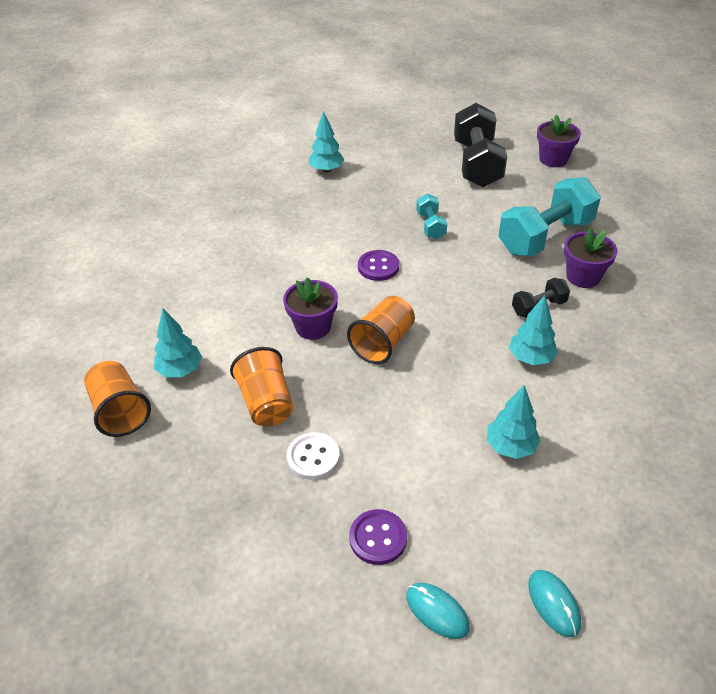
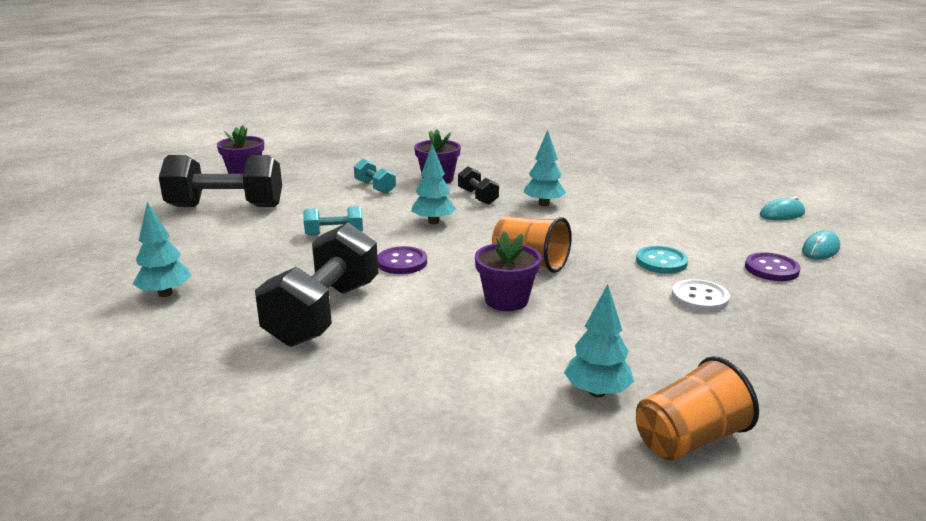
camera: 90 degrees left, 20 degrees down
(266, 402) = (635, 326): orange cup -> none
(297, 238) = (324, 313): none -> black dumbbell
(390, 440) = (661, 262): none -> turquoise button
(510, 447) = (647, 217): turquoise tree -> turquoise tree (433, 222)
(545, 237) = (375, 187): turquoise dumbbell -> turquoise dumbbell, size x0.49

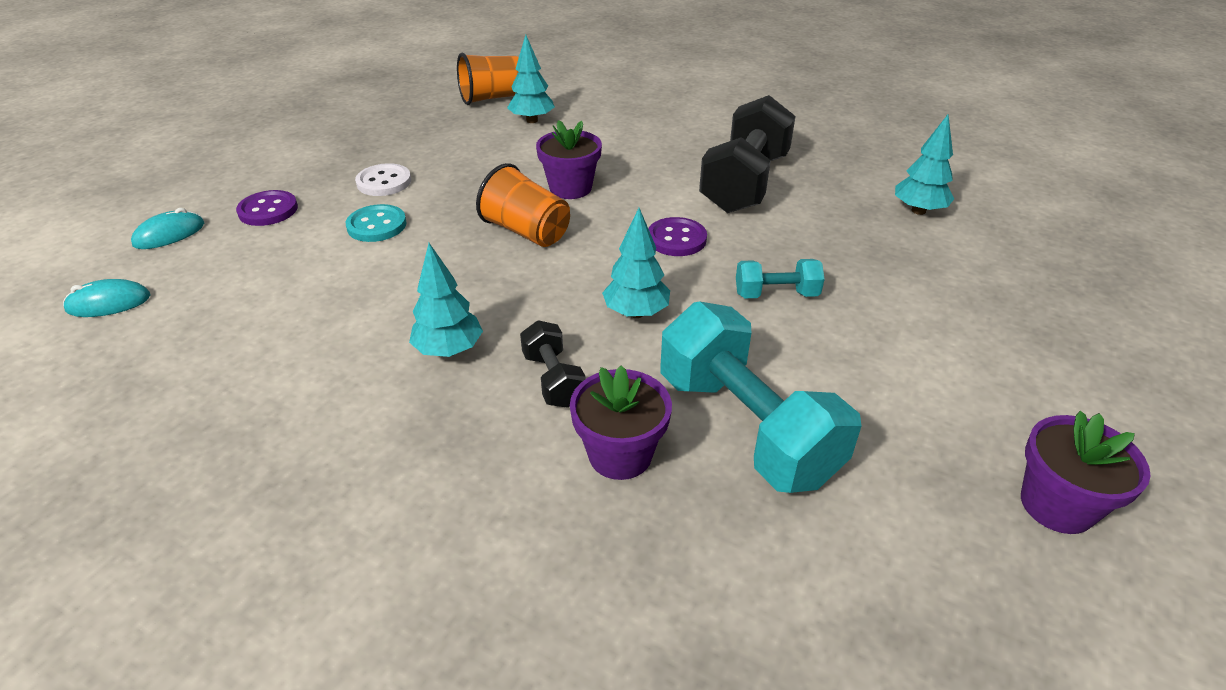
camera: 175 degrees left, 15 degrees up
(226, 207) = (991, 374): black dumbbell -> none
(375, 187) = (746, 427): turquoise dumbbell -> turquoise dumbbell, size x2.06

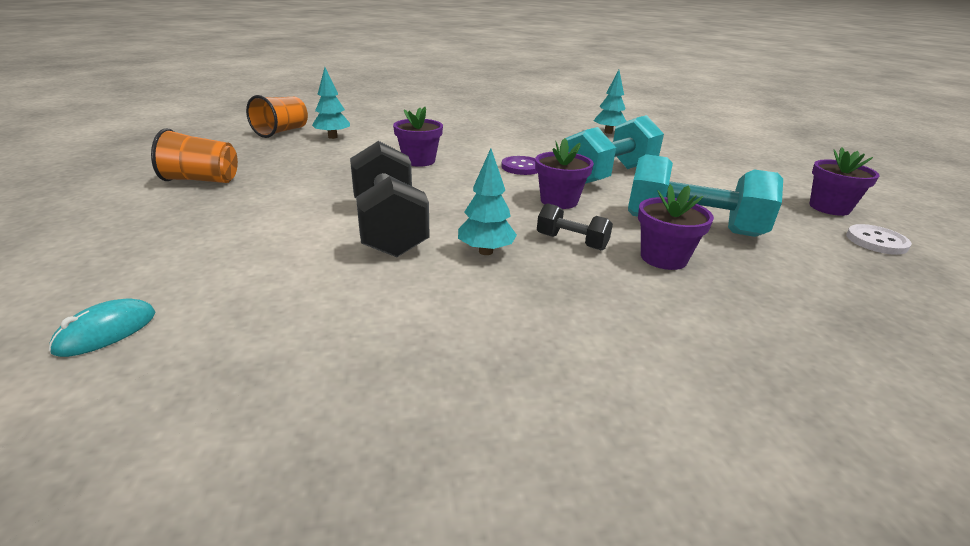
camera: 40 degrees left, 10 degrees down
(169, 234) = (96, 267): turquoise mouse -> none
(268, 210) = (186, 226): purple button -> none
(377, 225) = (309, 209): turquoise button -> none
(384, 182) = (271, 187): white button -> white button (876, 241)
(527, 232) = (428, 185): orange cup -> orange cup (202, 180)
(636, 313) = (559, 201): turquoise tree -> purple flower pot
(744, 183) = (513, 139): black dumbbell -> black dumbbell (388, 227)
(776, 294) = (608, 175): turquoise dumbbell -> turquoise dumbbell, size x2.06

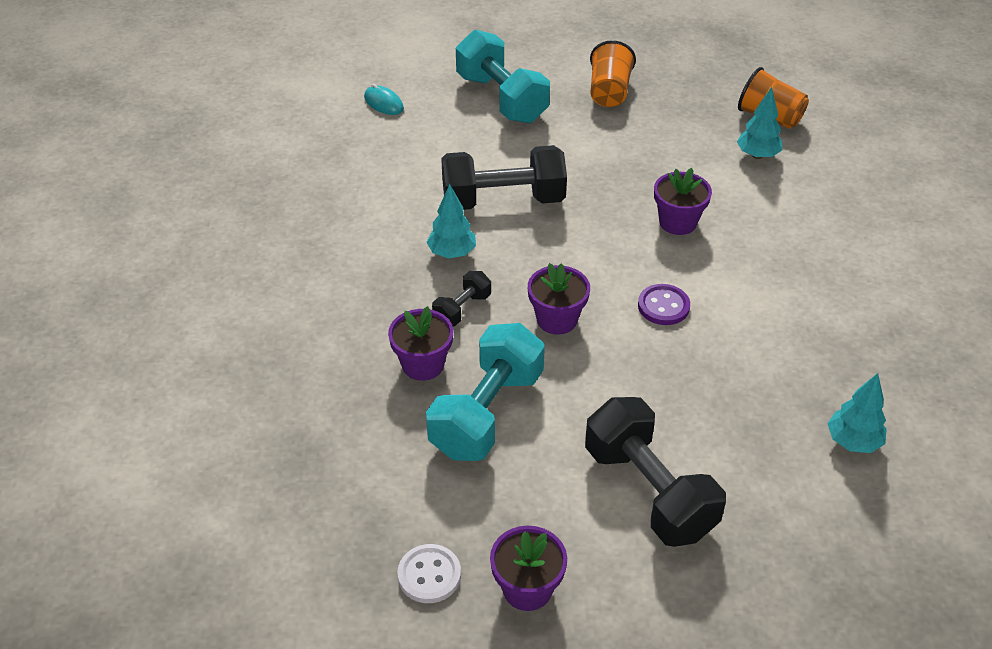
camera: 100 degrees right, 15 degrees up
(608, 175) = (641, 385): turquoise dumbbell -> turquoise dumbbell (501, 99)
(701, 175) = (648, 491): none -> black dumbbell

